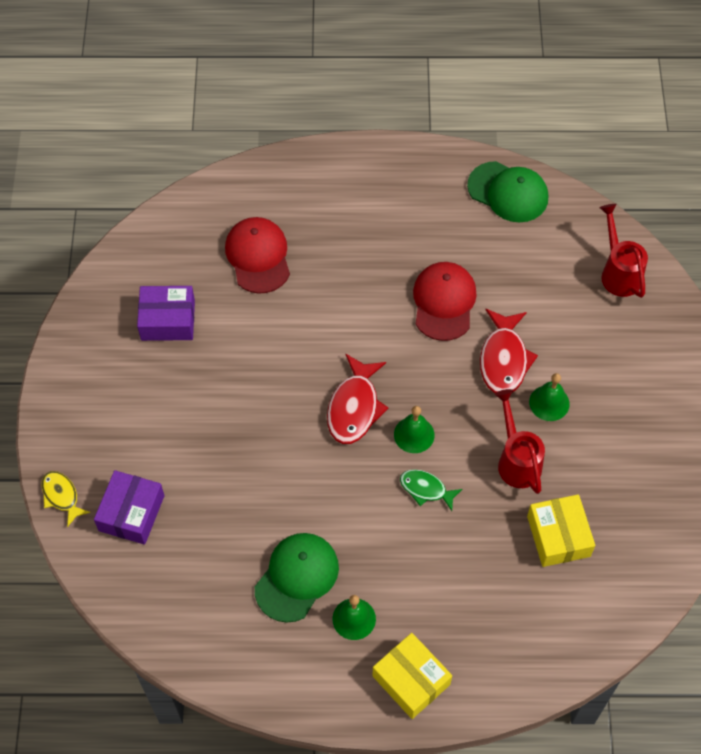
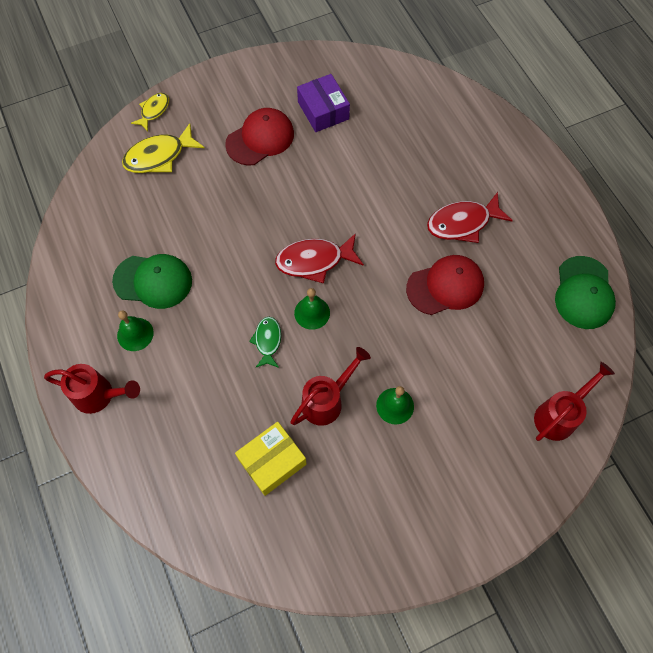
camera: 65 degrees right, 5 degrees up
(131, 513) = (159, 156): purple box -> yellow fish
(258, 256) = (410, 142): red cap -> red cap (260, 139)
(411, 680) = (99, 395): yellow box -> red watering can
(504, 359) = (417, 353): red fish -> red fish (462, 223)

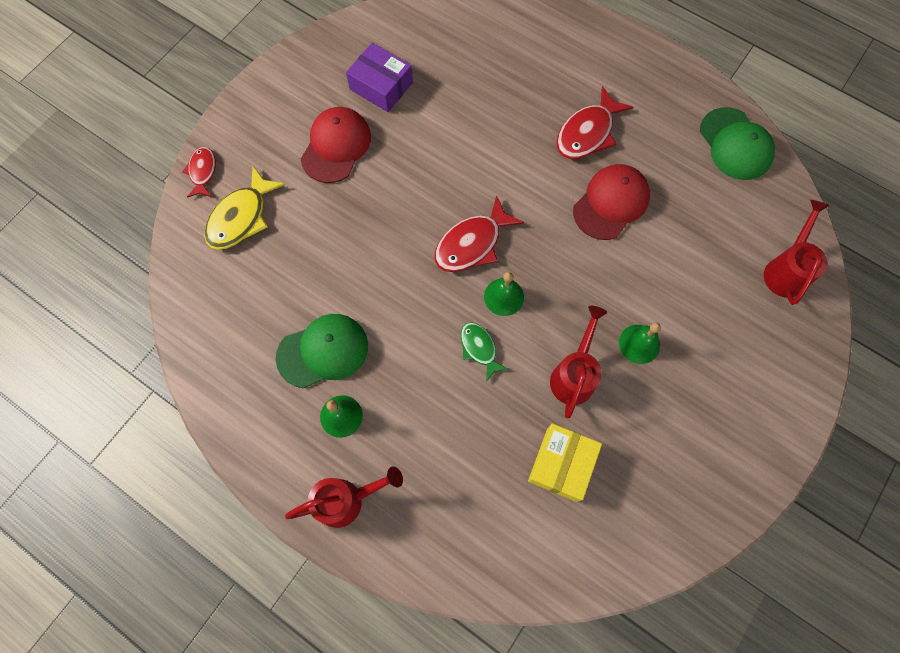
camera: 30 degrees left, 5 degrees up
(154, 111) = (203, 172): yellow fish -> red fish

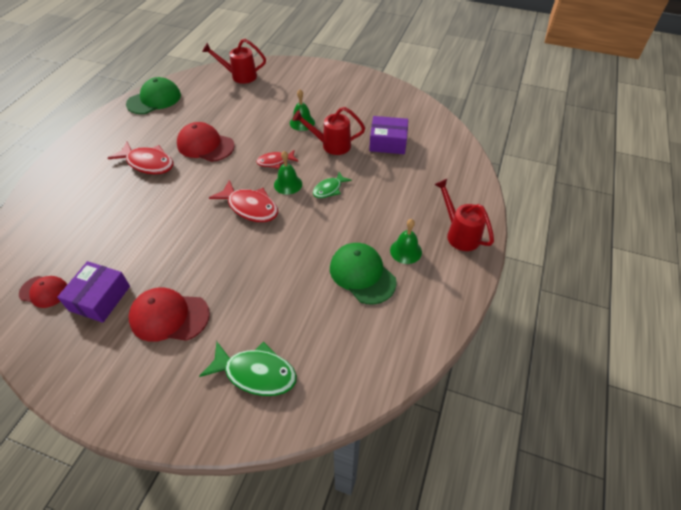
camera: 105 degrees left, 20 degrees down
(203, 172) = (209, 429): red fish -> red fish (275, 162)
(241, 217) = (256, 373): yellow fish -> green fish
(406, 39) = (44, 291): none -> red cap
(561, 464) = (388, 142): yellow box -> purple box

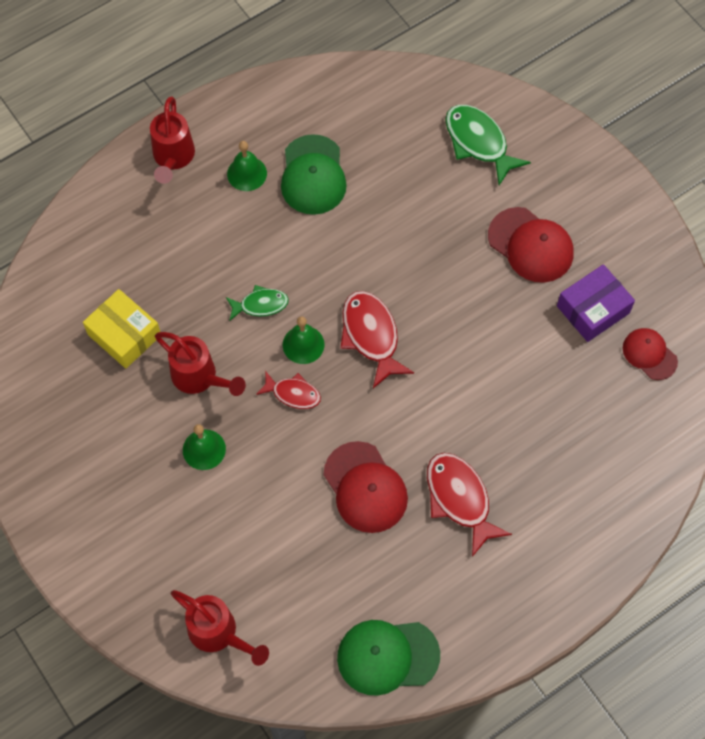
camera: 145 degrees left, 15 degrees up
(388, 142) = (124, 335): purple box -> yellow box

